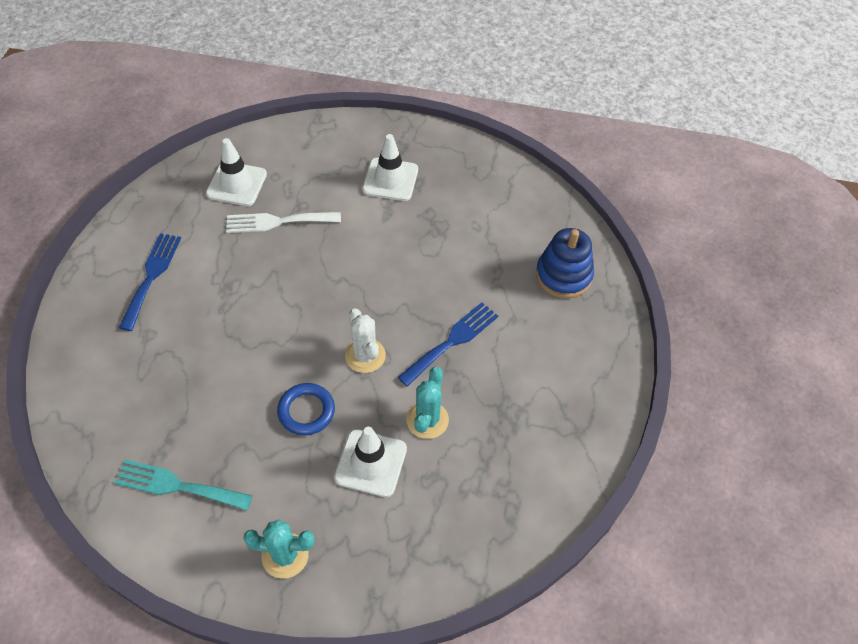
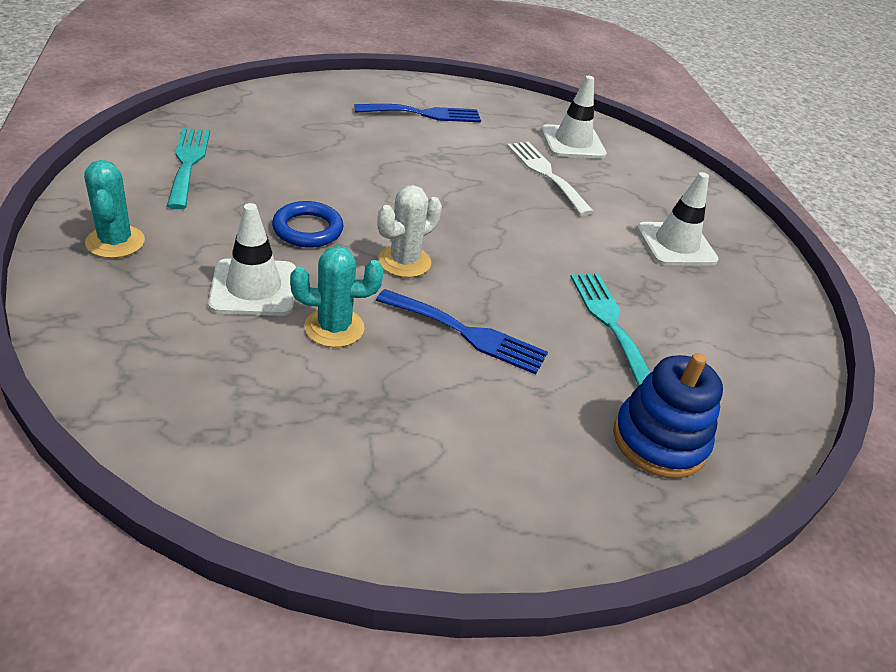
camera: 65 degrees right, 15 degrees down
(461, 256) = (610, 323): none -> turquoise fork

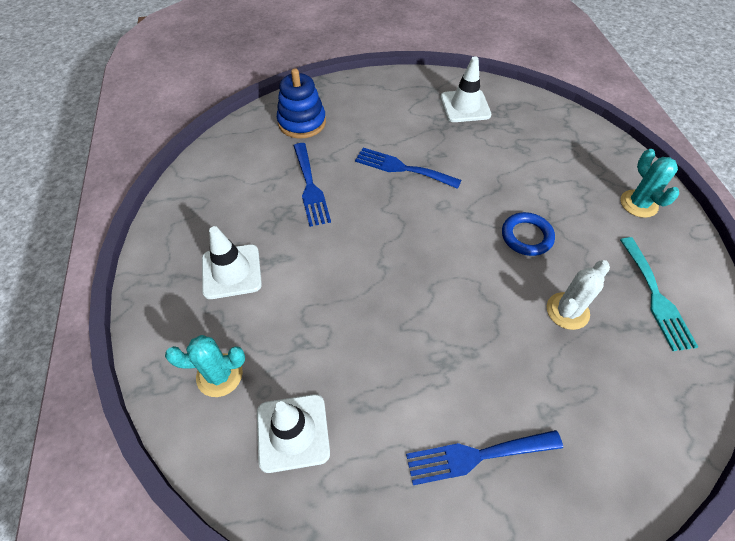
camera: 175 degrees left, 15 degrees up
(254, 288) = (536, 182): white traffic cone -> white traffic cone (465, 106)
(334, 328) = (479, 162): turquoise cactus -> turquoise cactus (219, 375)
(404, 261) = (450, 217): white cactus -> white cactus (567, 311)
(546, 174) = (334, 354): white fork -> none
(610, 323) = (310, 187): turquoise fork -> blue fork

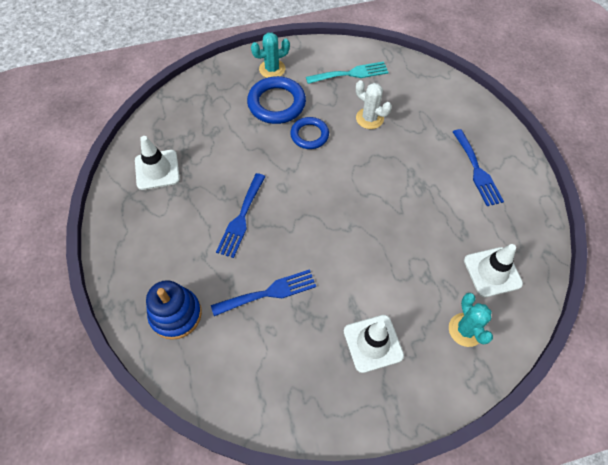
camera: 95 degrees left, 5 degrees up
(576, 205) = (276, 103): none -> blue ring

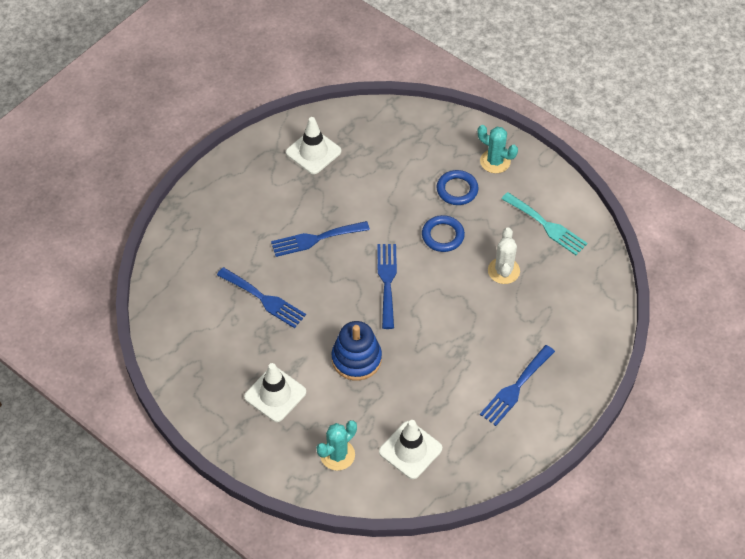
camera: 55 degrees right, 5 degrees down
(176, 314) = (200, 250): blue stacking toy -> blue stacking toy (356, 359)
(276, 103) = (457, 190): blue ring -> blue ring, size x0.64
(322, 194) = (387, 281): none -> blue fork

